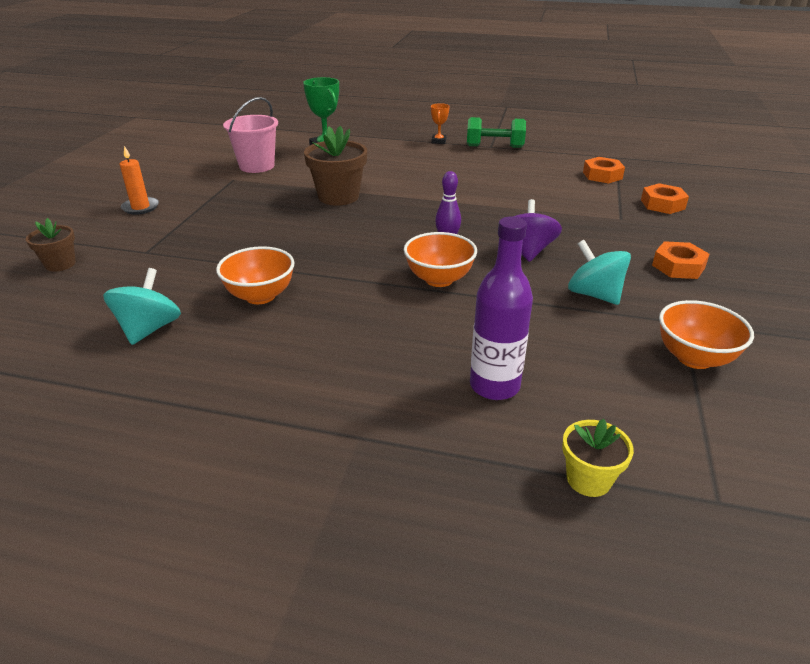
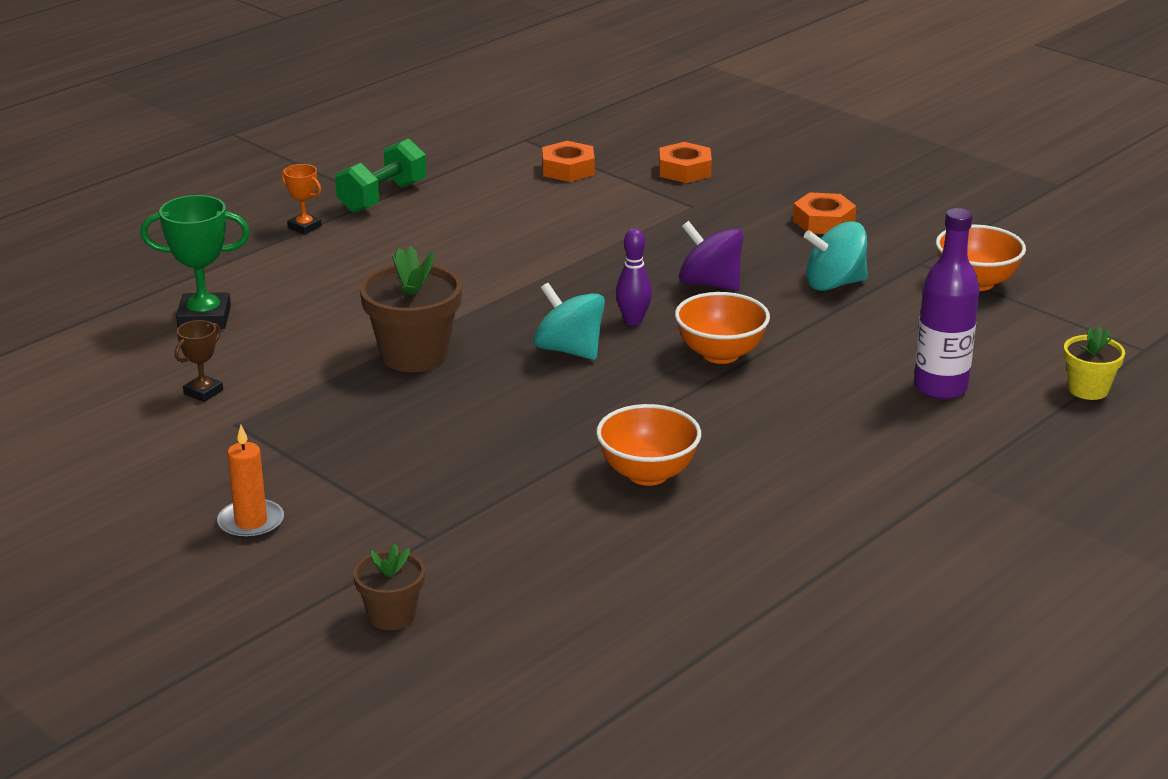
camera: 60 degrees left, 5 degrees down
(149, 329) = (656, 563): turquoise spinning top -> turquoise spinning top (569, 350)
(257, 166) = (203, 392): pink bucket -> brown trophy

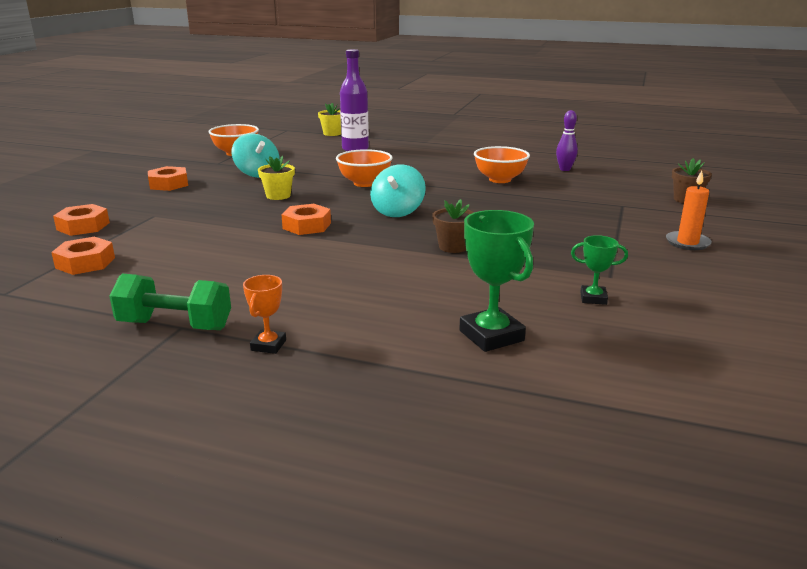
camera: 115 degrees left, 5 degrees down
(203, 392) = (593, 298): brown trophy -> green trophy
(414, 355) = (453, 247): brown flower pot -> brown flower pot, size x0.57
(572, 284) = (307, 226): none -> orange nut
(633, 321) = (344, 204): purple bowling pin -> purple bowling pin (565, 169)
(710, 284) = (278, 196): purple spinning top -> yellow flower pot

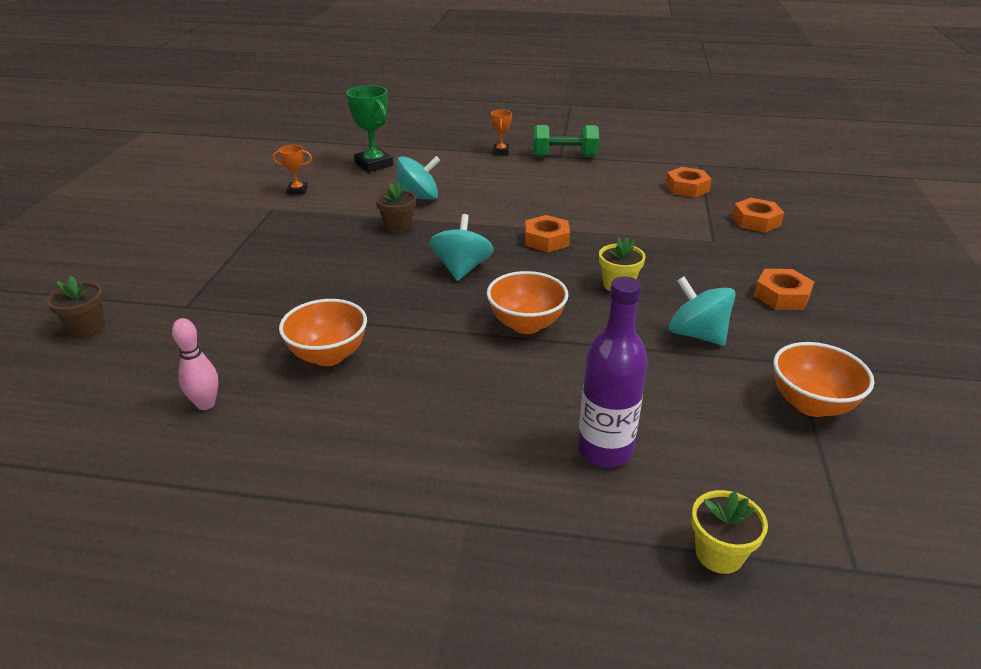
camera: 170 degrees right, 10 degrees up
(426, 276) = (418, 198): none -> turquoise spinning top
(565, 169) = (206, 404): purple bowling pin -> pink bowling pin
(593, 298) = (297, 190): green trophy -> orange trophy
(687, 243) = (170, 249): orange candle -> none

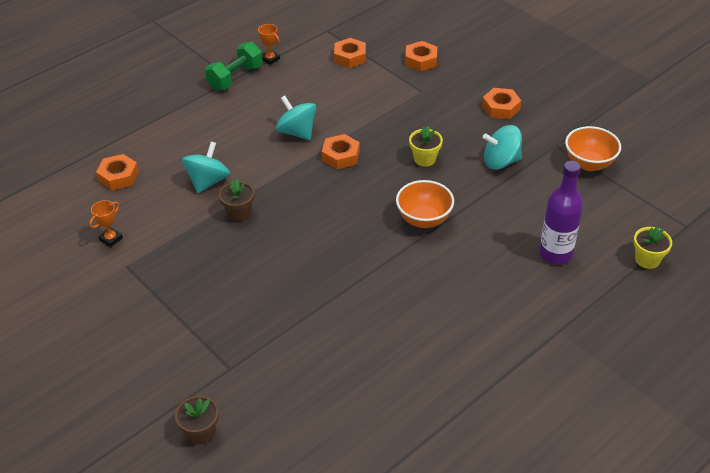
camera: 50 degrees left, 10 degrees up
(206, 404) = (363, 397): pink bowling pin -> none
(328, 355) = (367, 320): orange bowl -> none
(374, 164) = (118, 176): green trophy -> orange nut
(461, 269) = (332, 212): turquoise spinning top -> turquoise spinning top (297, 132)
(501, 151) = (186, 101): orange trophy -> orange trophy (270, 59)

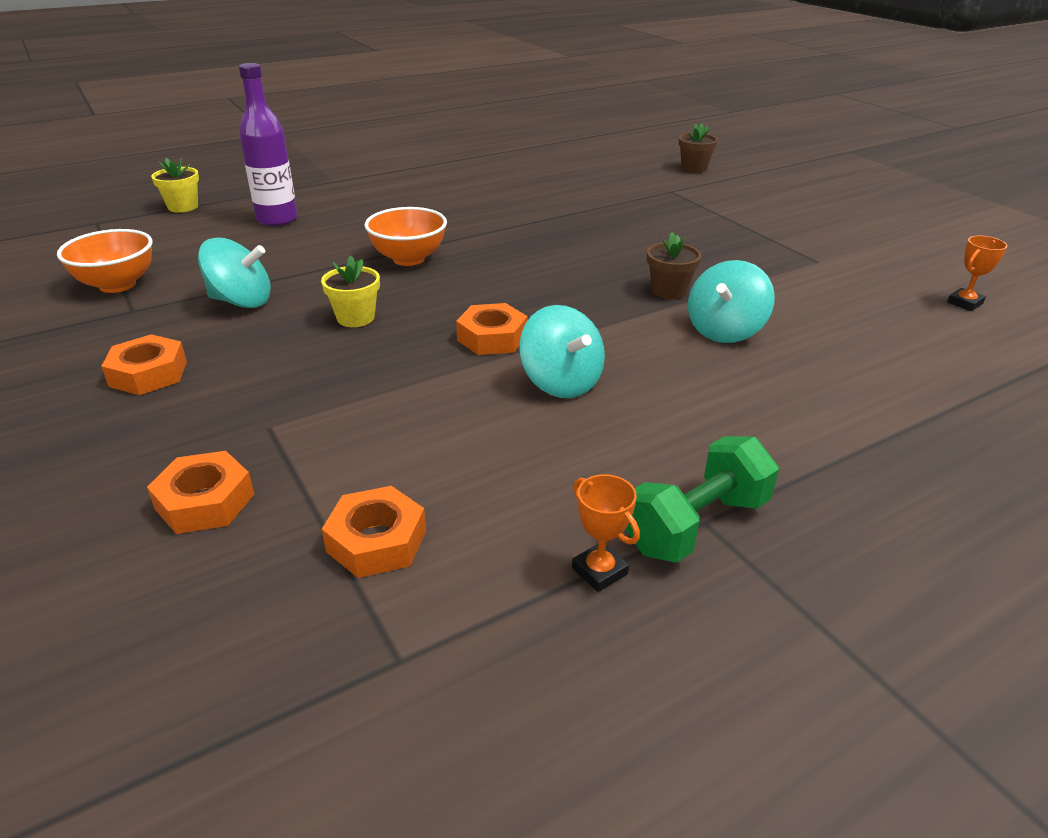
camera: 170 degrees left, 10 degrees down
(111, 239) = (855, 286): orange trophy -> orange trophy (964, 303)
(118, 176) = (890, 355): orange nut -> none

